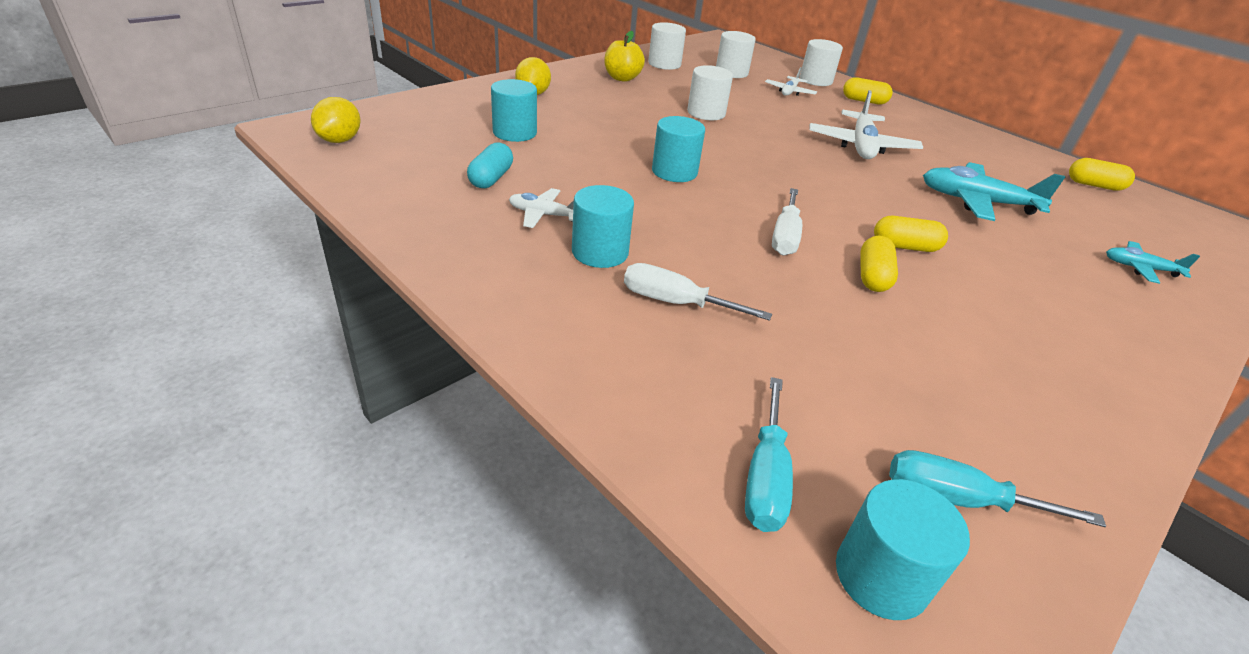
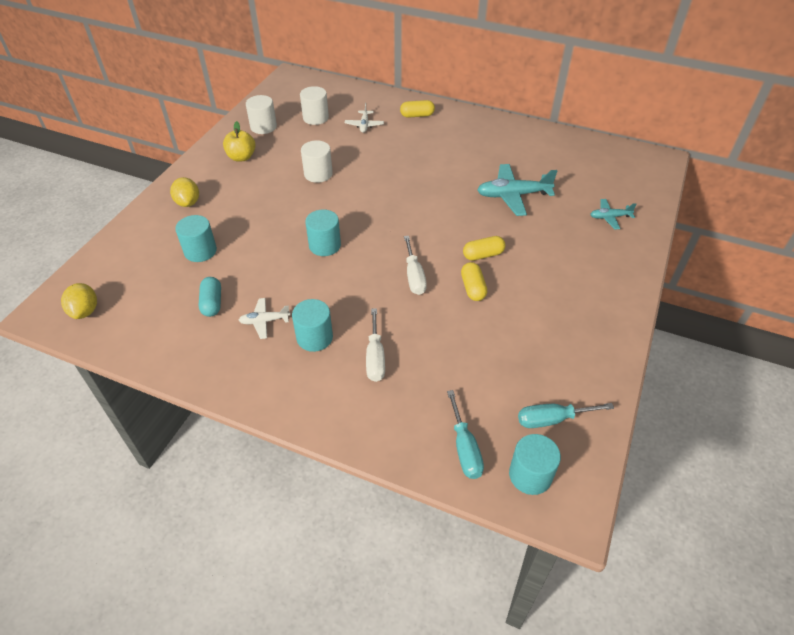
camera: 20 degrees left, 10 degrees up
(675, 302) = (375, 357): white screwdriver -> white screwdriver turned 90 degrees counterclockwise
(815, 80) = (377, 103): white cylinder -> none
(861, 146) = (430, 168): white plane -> none
(1094, 185) = (576, 149): yellow capsule -> none

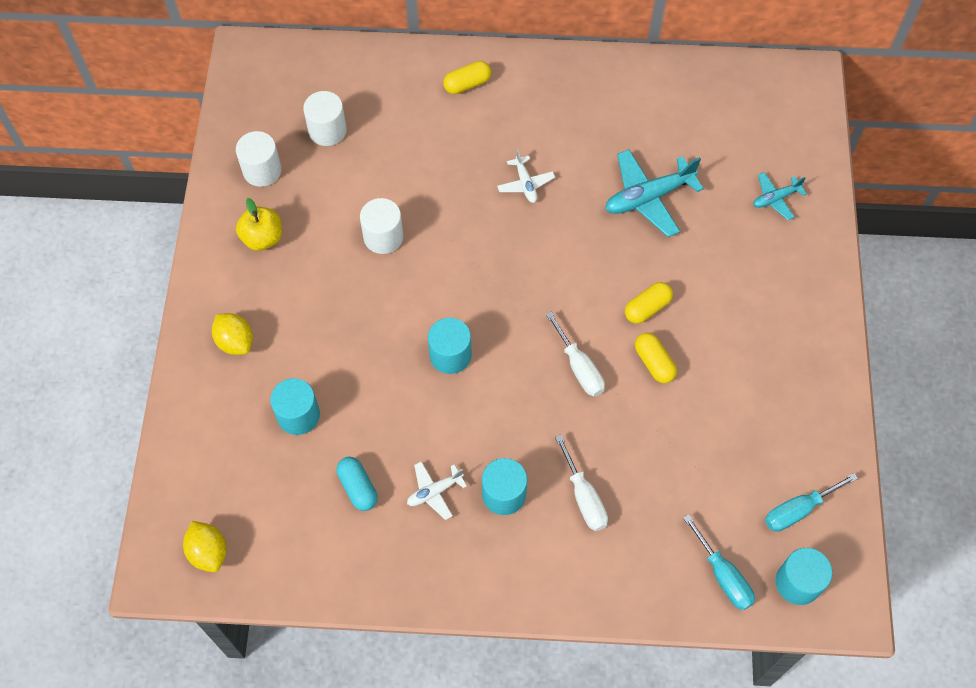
camera: 20 degrees left, 15 degrees up
(364, 125) = (403, 125): white plane -> white plane (525, 184)

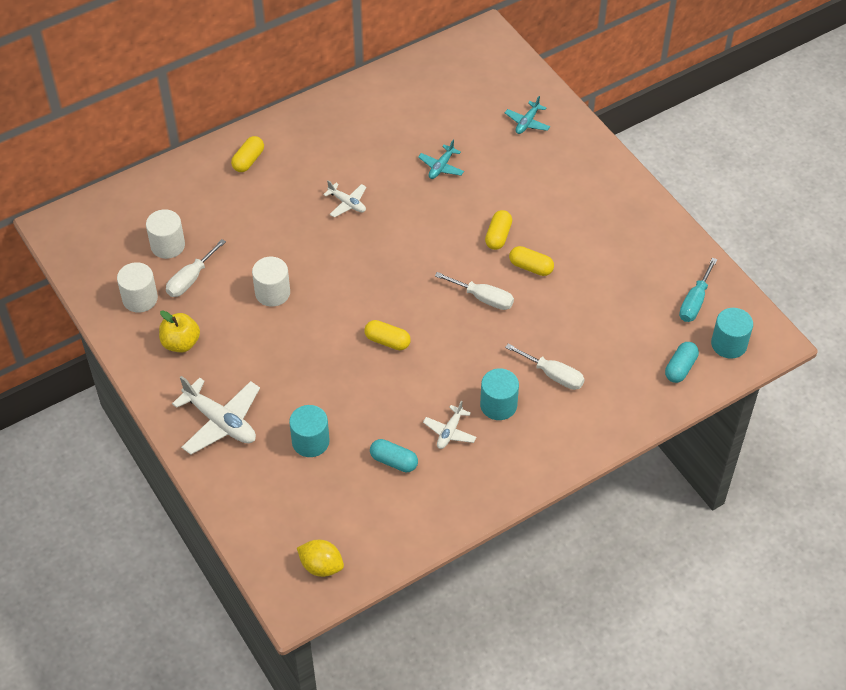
camera: 35 degrees left, 10 degrees down
(235, 342) = (220, 422): yellow lemon -> white plane
(321, 177) = (190, 279): none -> white screwdriver
(450, 355) = (387, 341): turquoise cylinder -> yellow capsule
(648, 198) = (441, 167): turquoise plane -> turquoise plane, size x0.55
(723, 576) = (680, 368): turquoise screwdriver -> turquoise capsule

